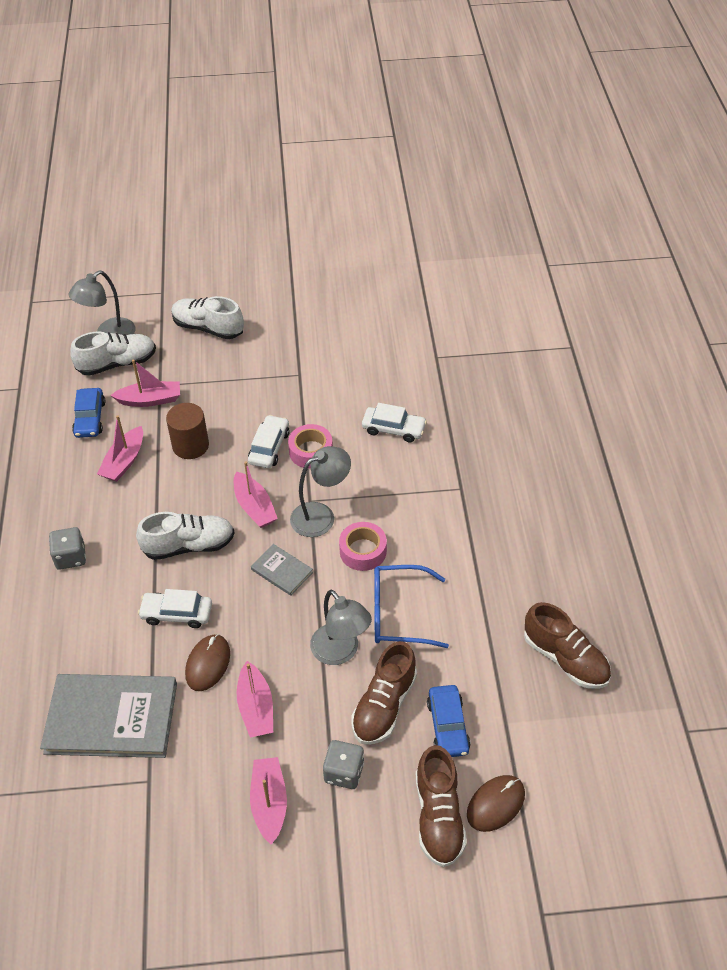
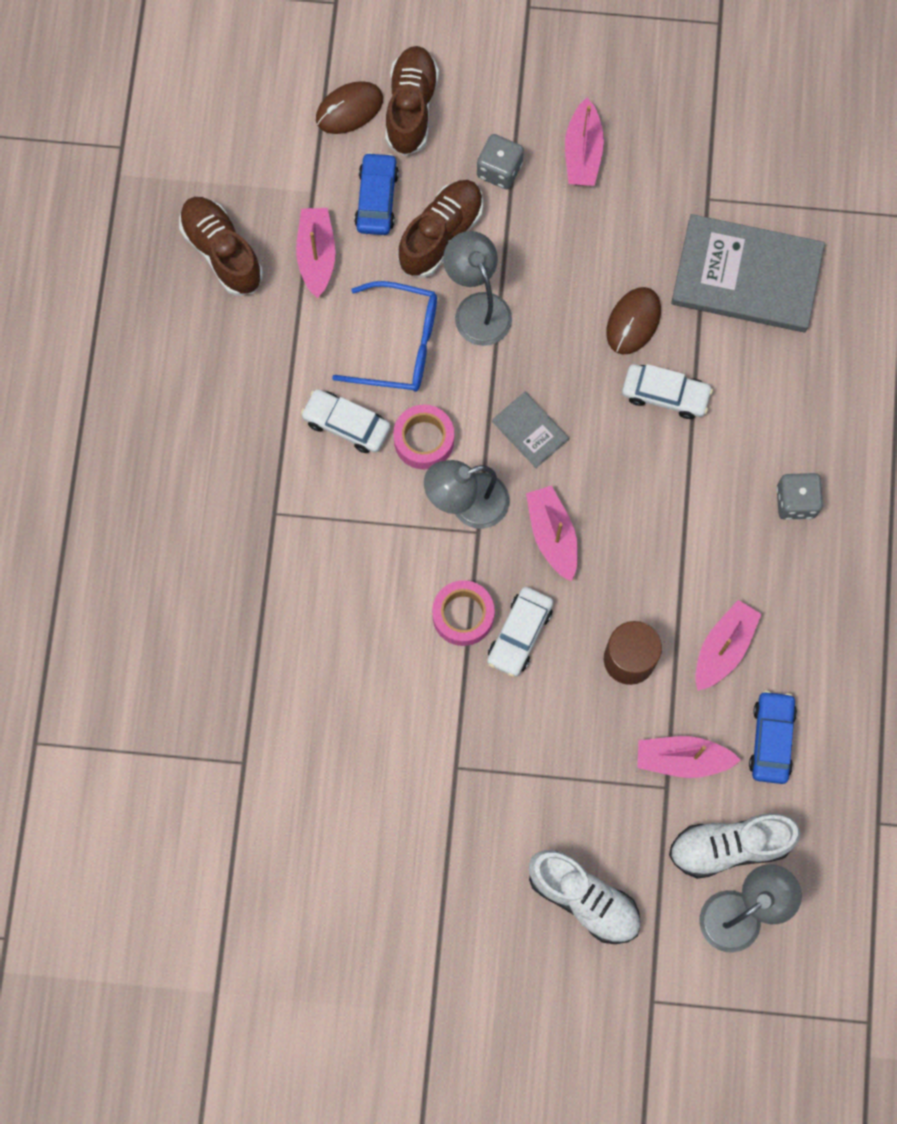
camera: 170 degrees left, 25 degrees up
(189, 545) = (643, 491): white shoe -> none
(256, 707) = (584, 258): pink boat -> pink boat (316, 255)
(393, 429) = (340, 633): white car -> white car (346, 424)

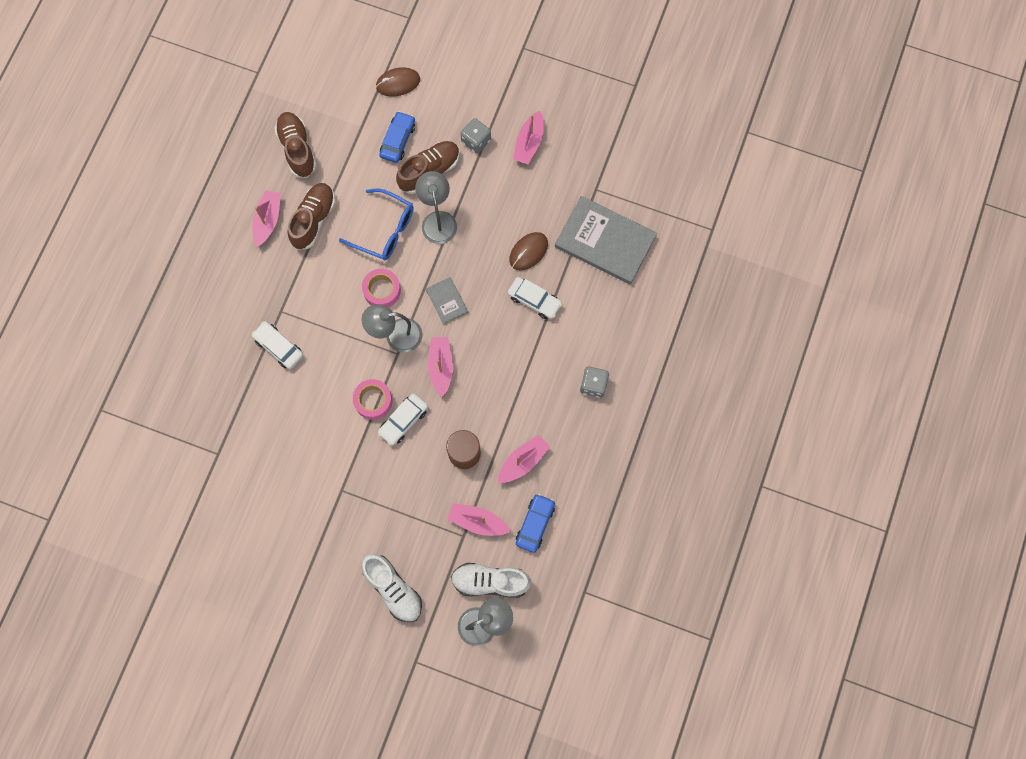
camera: 15 degrees right, 0 degrees up
(316, 255) = (352, 165): pink boat -> pink boat (268, 220)
(346, 424) = (339, 269): white car -> white car (278, 347)
(411, 108) = (434, 91): brown shoe -> brown shoe (313, 220)

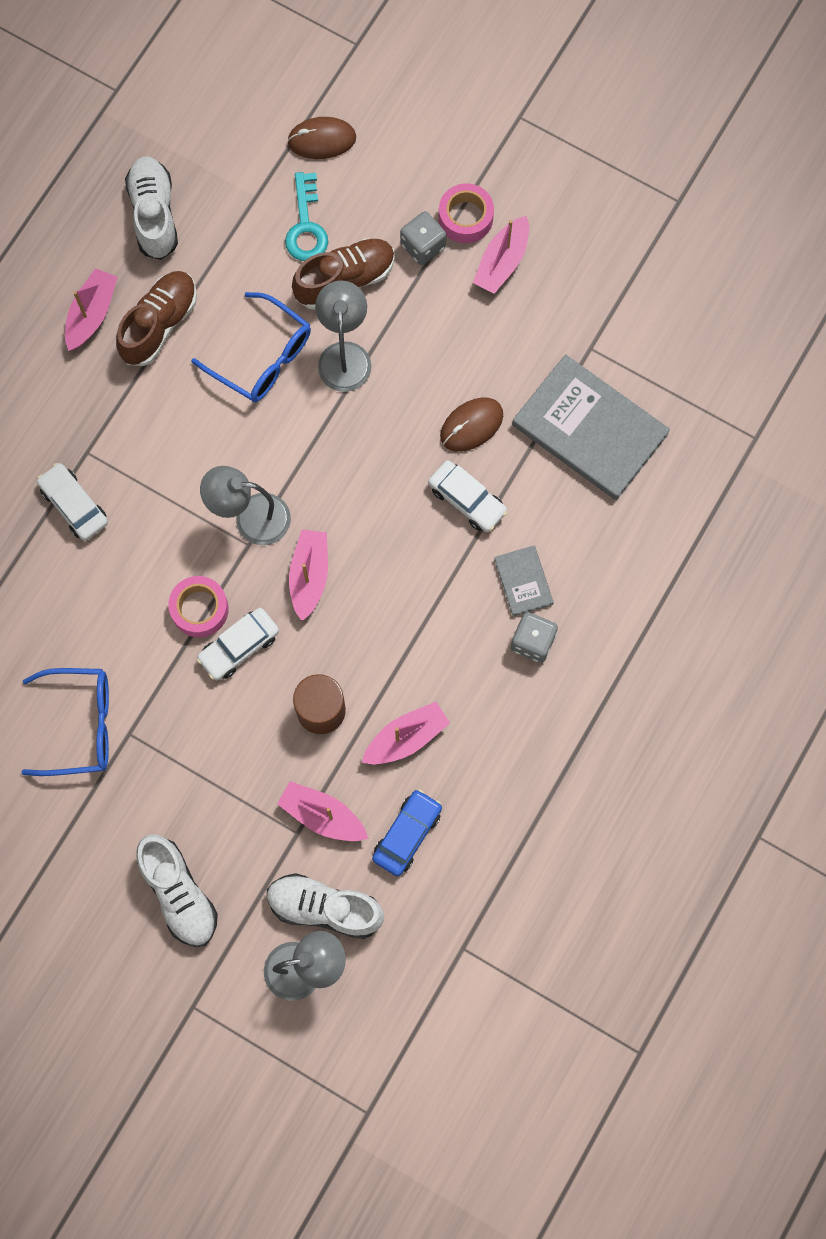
camera: 10 degrees right, 0 degrees up
(297, 149) = (154, 214): brown shoe -> white shoe
(309, 490) = (80, 725): none -> blue glasses
(382, 290) = (242, 447): pink tape -> pink tape (465, 218)
(398, 140) = (306, 226): blue car -> turquoise key
(447, 301) = (336, 479): grey book -> grey book (523, 581)

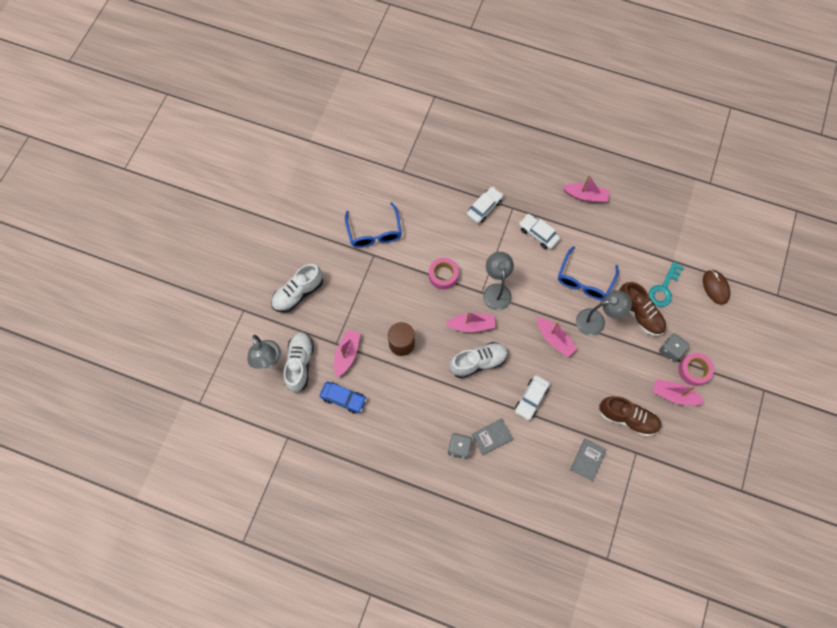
camera: 80 degrees right, 5 degrees down
(154, 214) = (647, 214): white shoe -> white shoe (478, 362)
(159, 324) = (588, 228): brown shoe -> brown shoe (627, 418)
(239, 646) = (427, 298): white car -> white car (538, 234)
(306, 226) = (663, 288): turquoise key -> turquoise key turned 45 degrees counterclockwise
(406, 738) = (394, 389): pink boat -> pink boat (554, 339)
(471, 425) = (574, 394): brown mouse -> none
(589, 429) = (588, 460): grey book -> grey book, size x0.47

